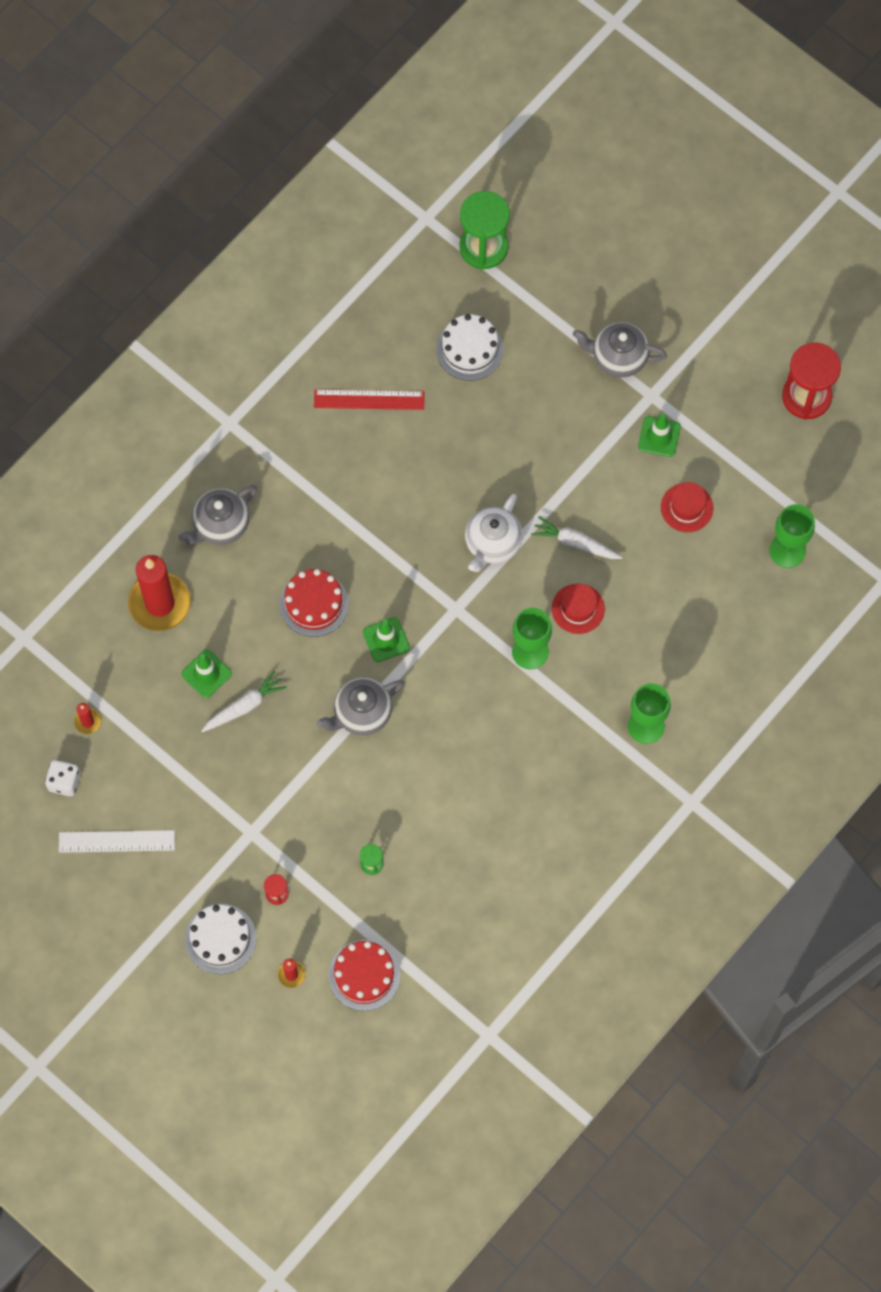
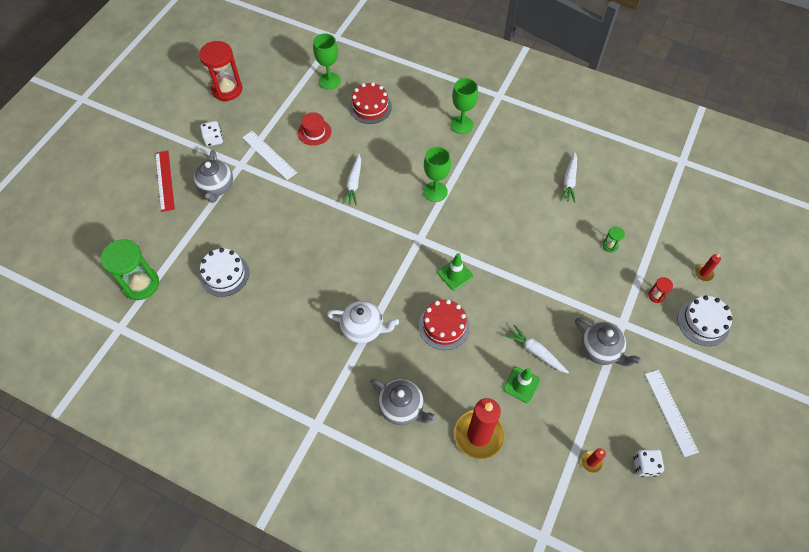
camera: 105 degrees left, 10 degrees down
(362, 713) = (512, 276): grey teapot -> grey teapot (600, 350)
(364, 975) = (682, 232): red cake -> red cake (370, 107)
(369, 399) = (276, 330): red ruler -> red ruler (164, 180)
(492, 544) = (367, 228): white teapot -> white teapot (363, 328)
(497, 849) = (569, 181): none -> white carrot
(578, 609) = (398, 173): red hat -> none
(659, 436) = (269, 155): green traffic cone -> white ruler
(709, 365) = (214, 139): none -> white dice

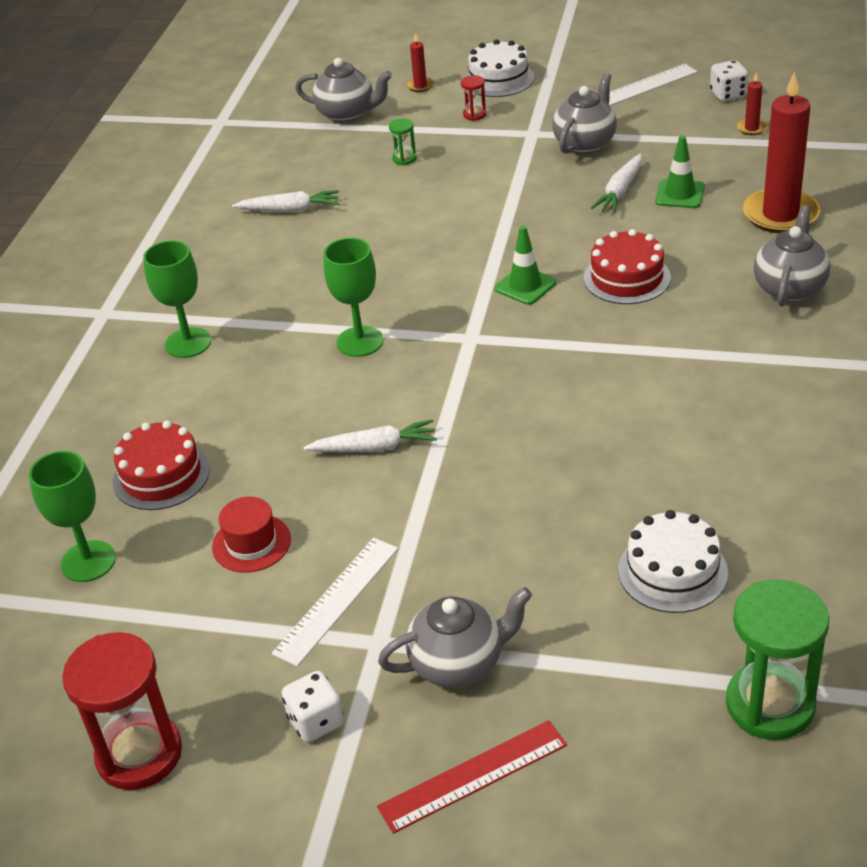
camera: 100 degrees left, 20 degrees down
(363, 328) = (681, 358): white teapot -> none
(675, 226) = (347, 114): none -> grey teapot

